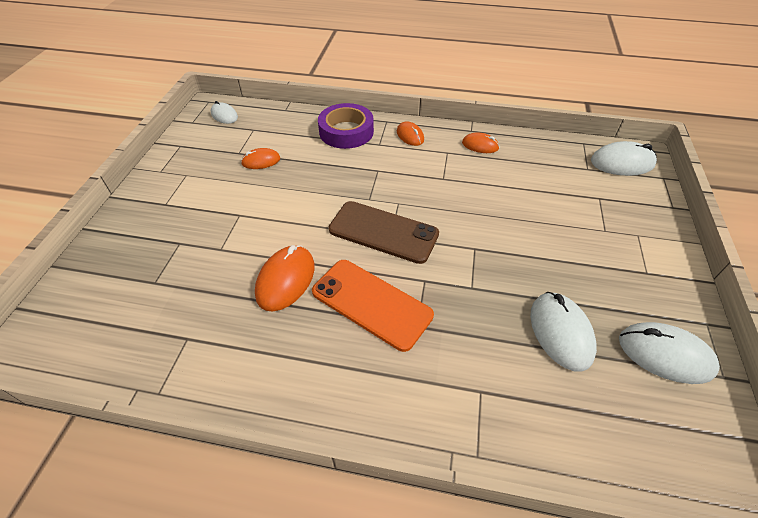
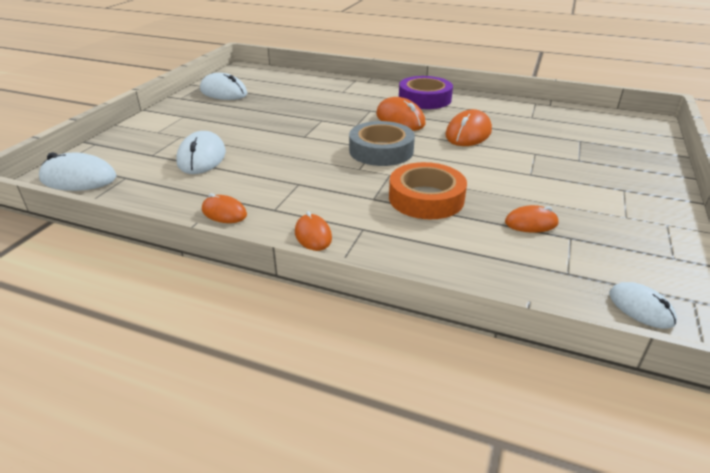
camera: 170 degrees left, 15 degrees down
(336, 174) = (426, 198): none -> orange tape
(346, 131) = (409, 252): purple tape -> purple tape (424, 99)
(371, 303) = (400, 119): orange phone -> orange mouse
(383, 232) = (381, 150): brown phone -> grey tape
(561, 332) = (277, 102): white mouse -> white mouse (201, 157)

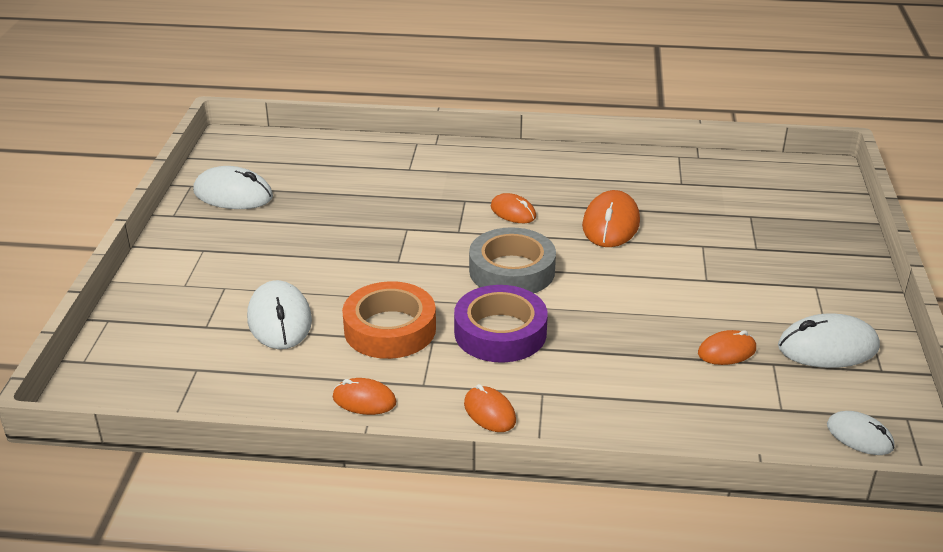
camera: 15 degrees left, 0 degrees up
(78, 178) = (132, 382): white mouse -> white mouse (827, 347)
(400, 119) = (513, 212): orange mouse -> orange mouse, size x0.61
(424, 99) = (530, 168): purple tape -> purple tape (500, 332)
(426, 198) = (598, 337): orange tape -> orange tape (390, 329)

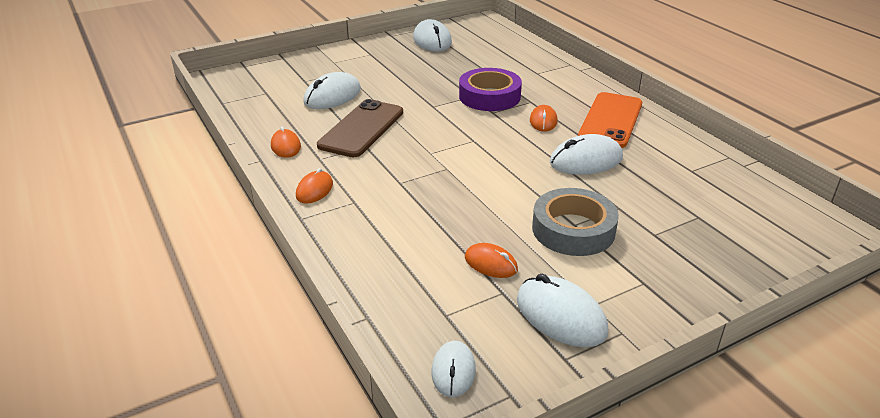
camera: 55 degrees right, 0 degrees up
(390, 329) = (361, 129): orange tape -> brown phone
(500, 332) = (401, 164): purple tape -> purple tape (489, 96)
(512, 271) = (474, 144): grey tape -> grey tape (573, 230)
(555, 177) = (610, 120): none -> orange phone
(610, 224) = (586, 160): orange mouse -> white mouse

